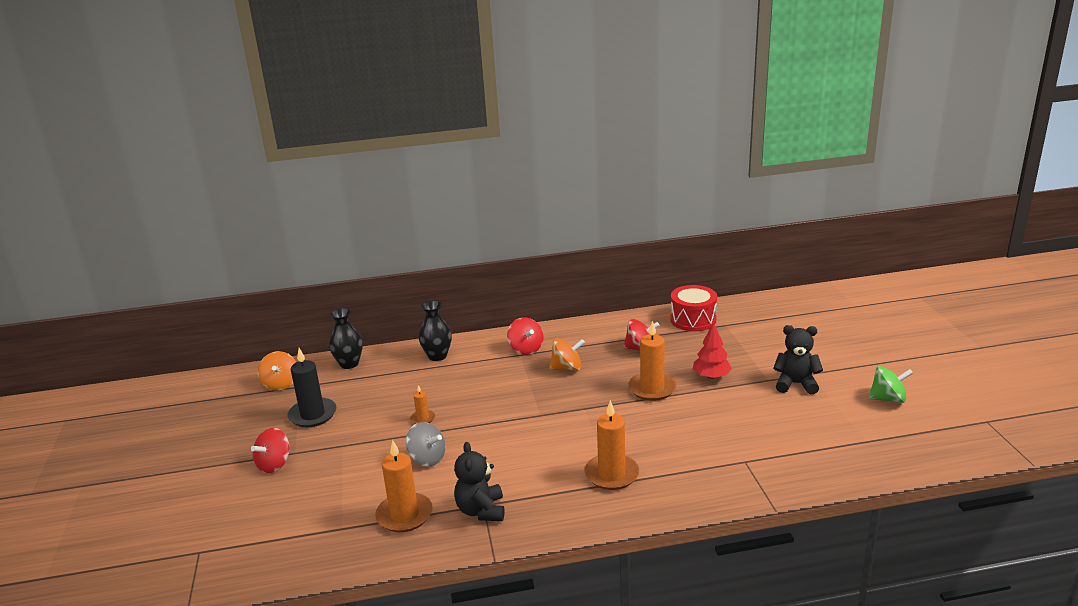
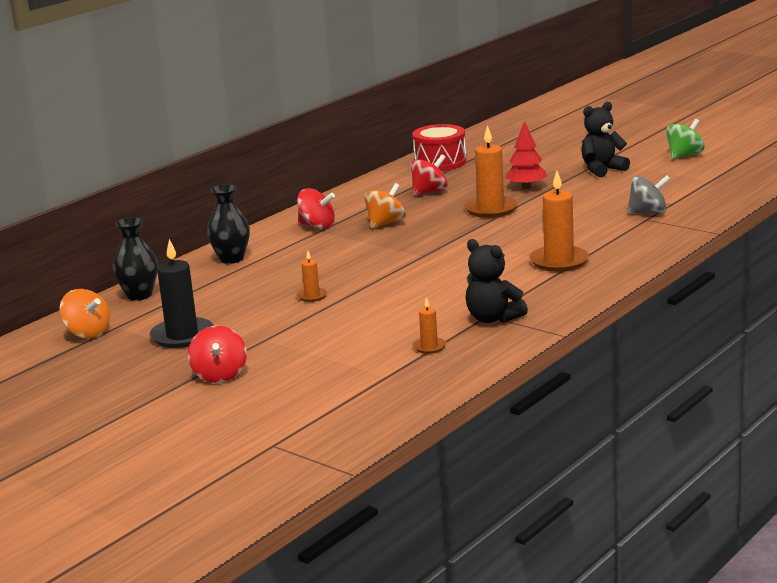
camera: 40 degrees left, 5 degrees down
(404, 515) = (429, 347): orange candle -> orange candle, size x0.51
(427, 458) = (374, 313): grey spinning top -> grey spinning top (648, 212)

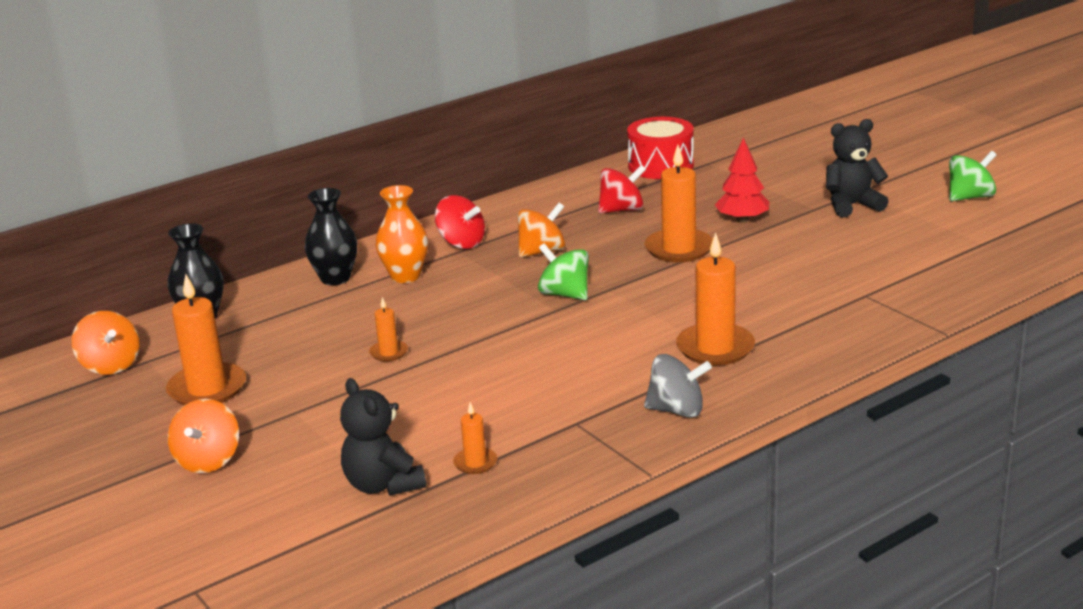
camera: 15 degrees right, 5 degrees up
(182, 336) = (207, 389): black candle -> orange candle
(220, 375) = (208, 460): red spinning top -> orange spinning top
(288, 251) = (405, 276): none -> orange vase
(423, 246) = (565, 294): none -> green spinning top
(493, 318) = (580, 429): black teddy bear -> black teddy bear (383, 485)
(648, 212) = (873, 284): grey spinning top -> grey spinning top (677, 410)

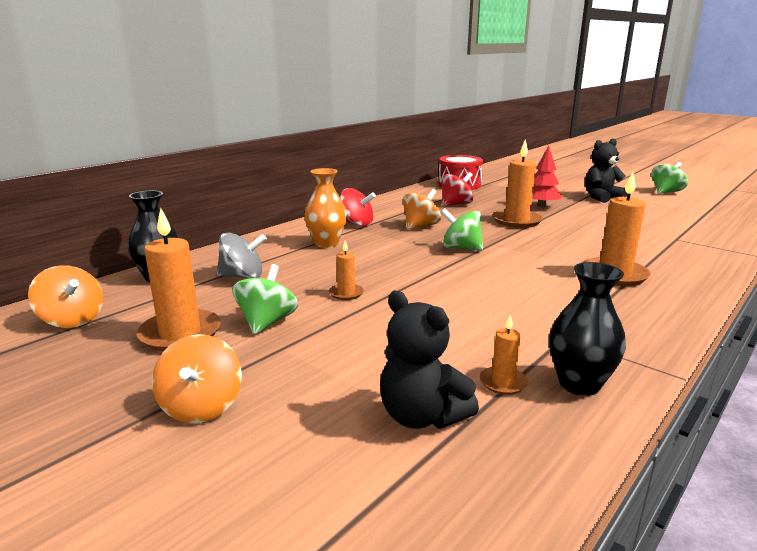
camera: 15 degrees left, 5 degrees down
(292, 382) = (267, 322): none -> green spinning top
(335, 278) = (269, 247): black vase -> black vase (579, 384)
(677, 410) = (640, 320): grey spinning top -> grey spinning top (242, 276)

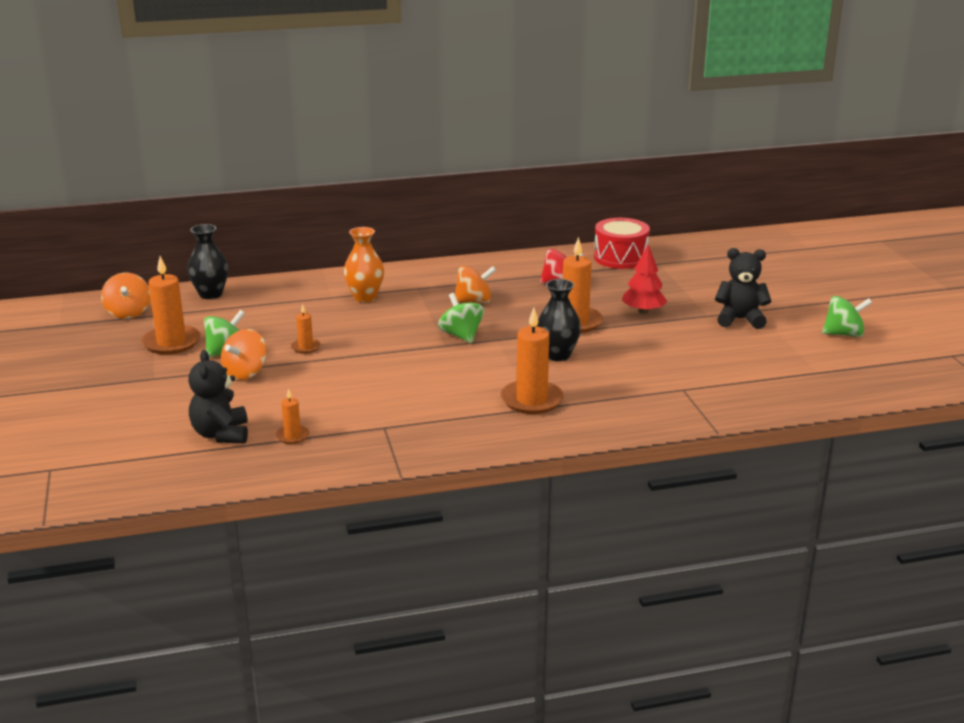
camera: 35 degrees right, 5 degrees up
(201, 406) = (131, 389): orange spinning top -> orange spinning top (246, 373)
(242, 276) = (262, 310): grey spinning top -> none
(356, 224) = (424, 283): red spinning top -> none
(579, 384) = (332, 453): black vase -> black vase (557, 355)

